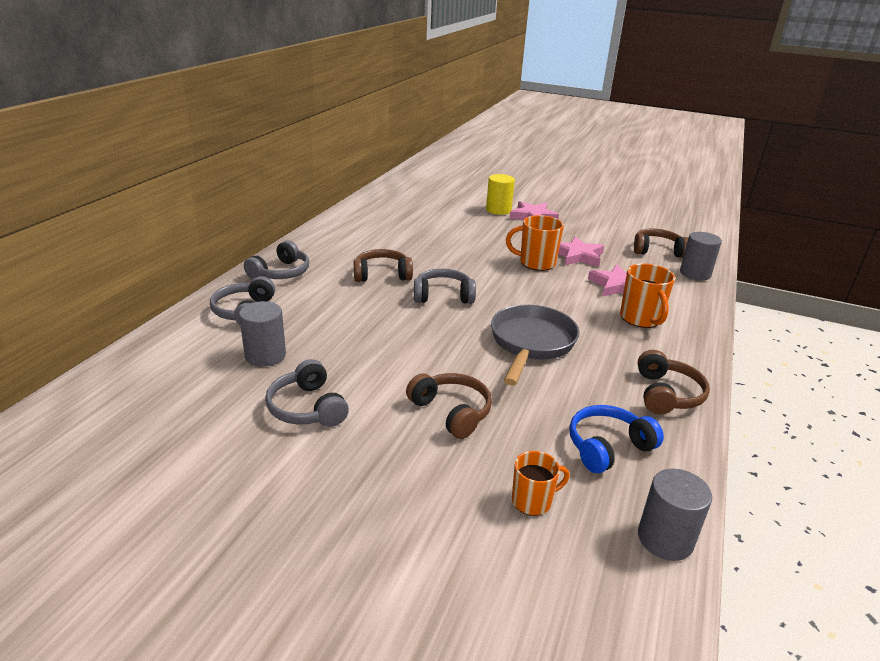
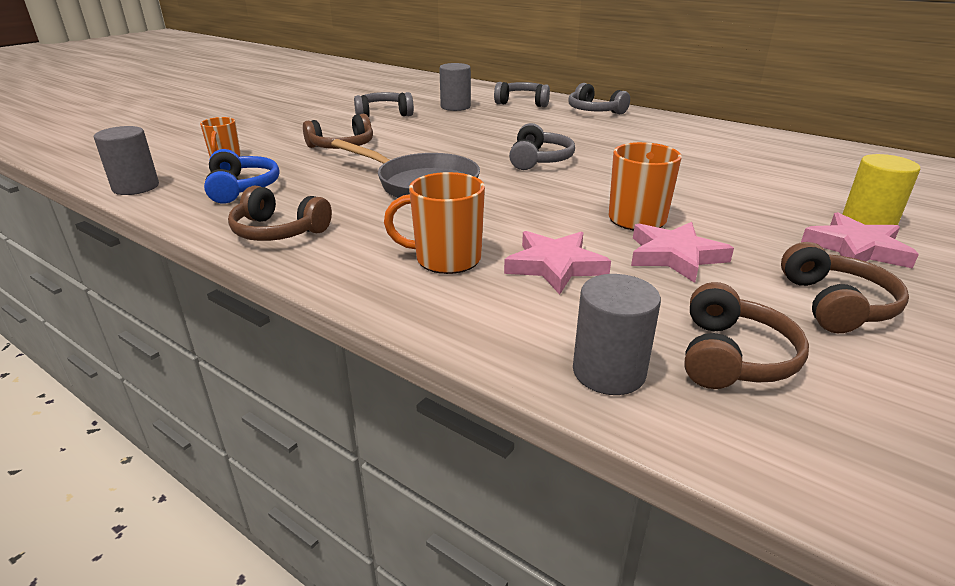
camera: 105 degrees right, 0 degrees up
(382, 275) = (592, 141): brown headphones -> brown headphones (835, 304)

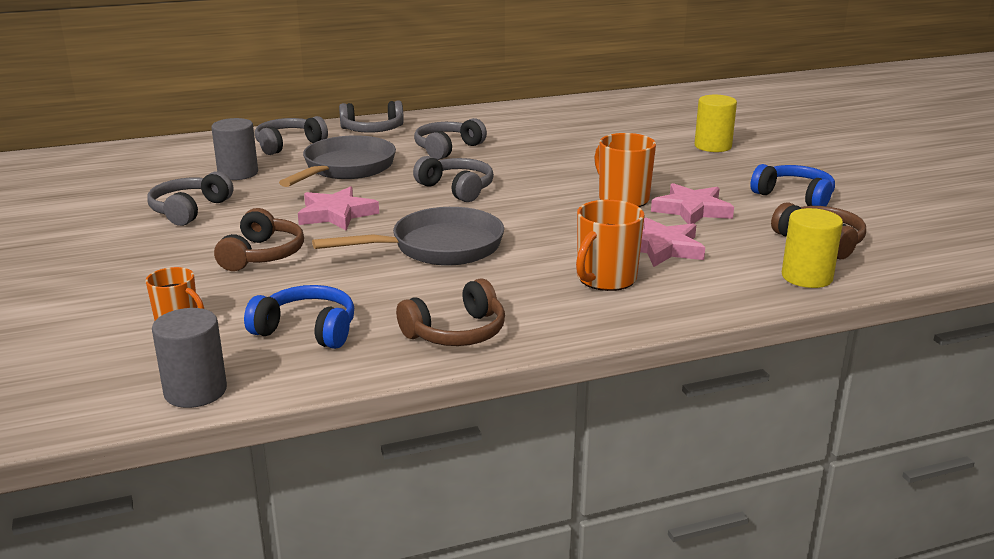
camera: 55 degrees left, 5 degrees down
(513, 124) = (345, 169): none -> grey pan
(608, 372) = (807, 277): grey cylinder -> yellow cylinder
(609, 136) = (447, 149): none -> grey headphones
(835, 304) = (794, 196): brown headphones -> blue headphones
(856, 248) = (740, 163): pink star -> pink star (336, 214)

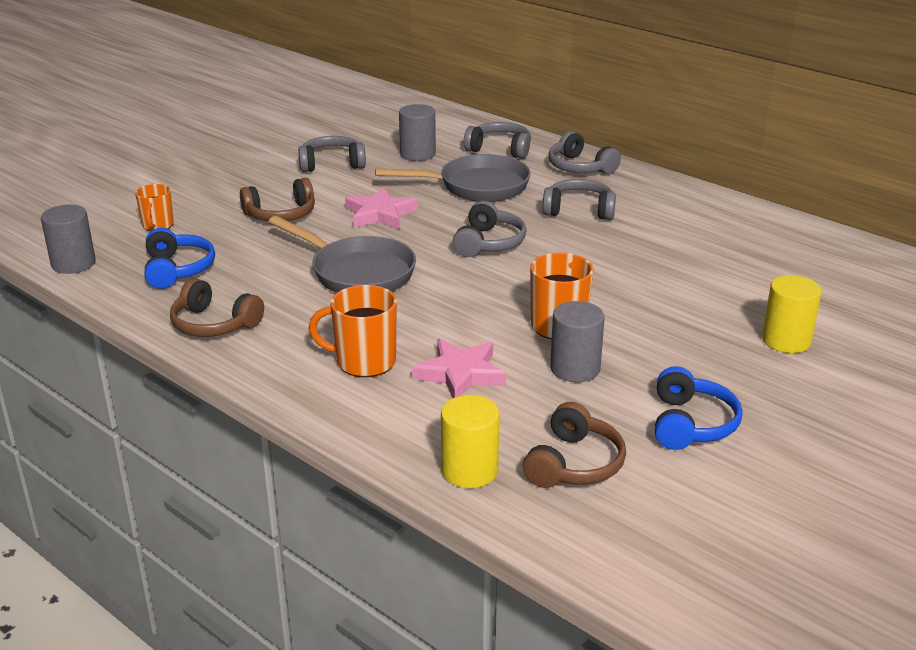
camera: 60 degrees right, 5 degrees up
(692, 210) = (575, 369): pink star -> grey cylinder

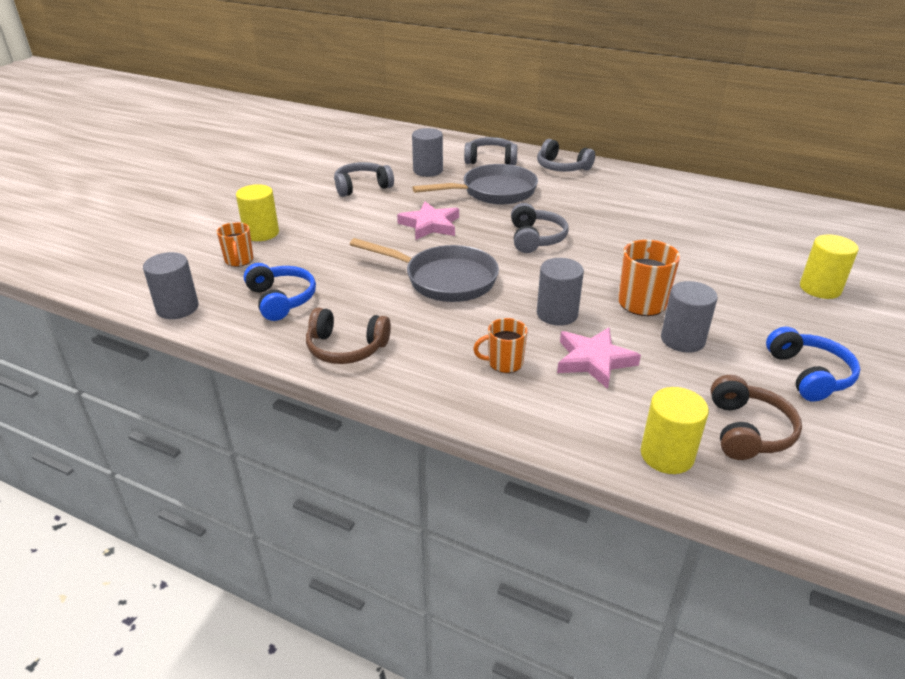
camera: 15 degrees left, 5 degrees up
(195, 201) = (261, 233): none -> yellow cylinder
(281, 214) = (345, 236): brown headphones -> none
(364, 362) = (504, 363): orange mug -> orange mug, size x0.65
(454, 323) = (557, 314): none -> grey cylinder
(579, 210) = (586, 202): grey headphones -> none

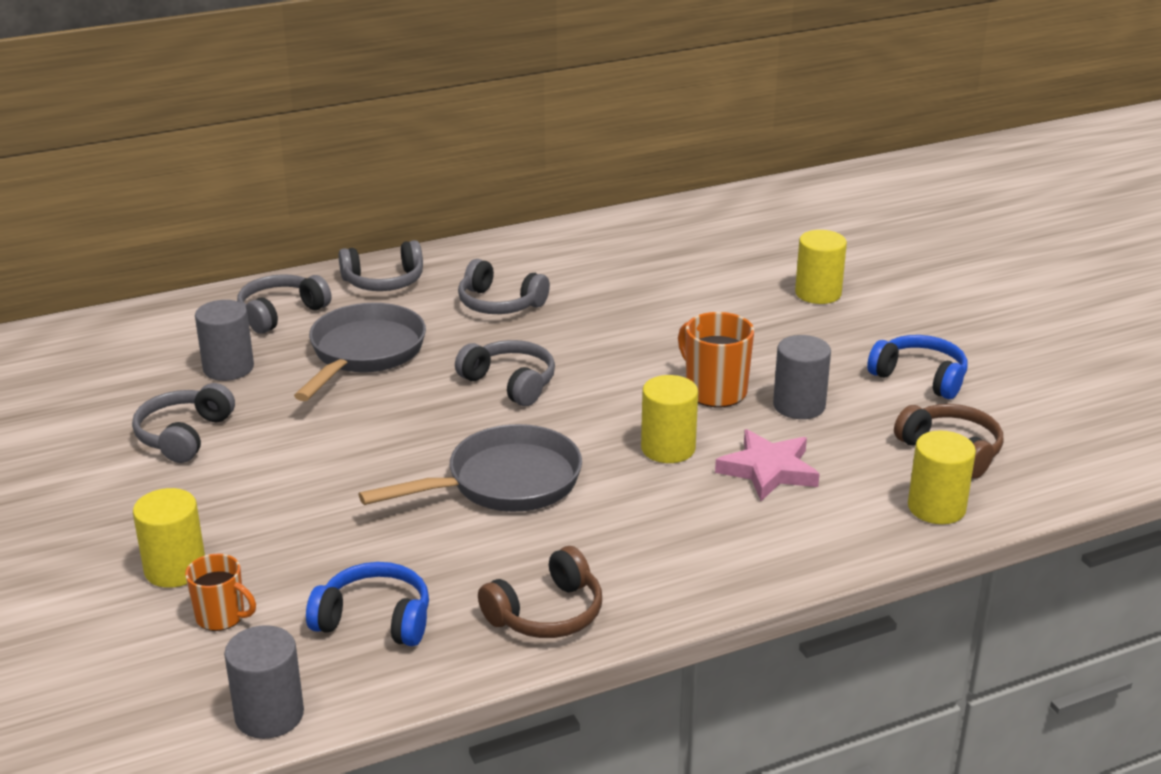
camera: 50 degrees left, 5 degrees down
(430, 225) = (369, 433): pink star -> none
(504, 363) = (707, 523): orange mug -> none
(557, 314) = (668, 448): grey cylinder -> yellow cylinder
(601, 202) = (499, 304): none -> grey headphones

